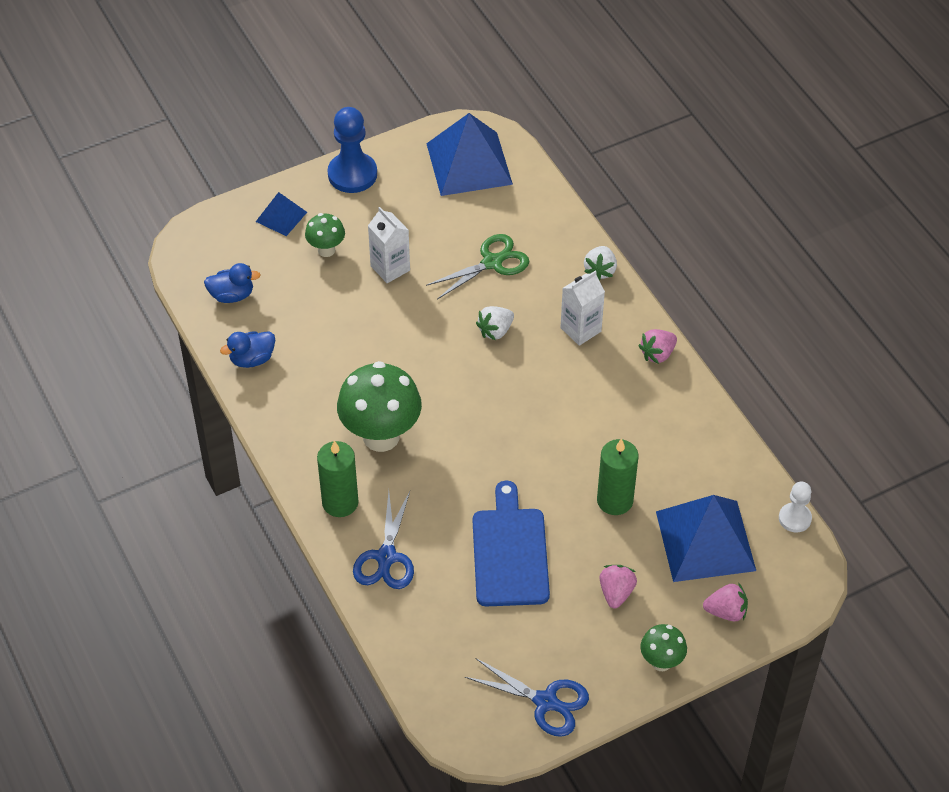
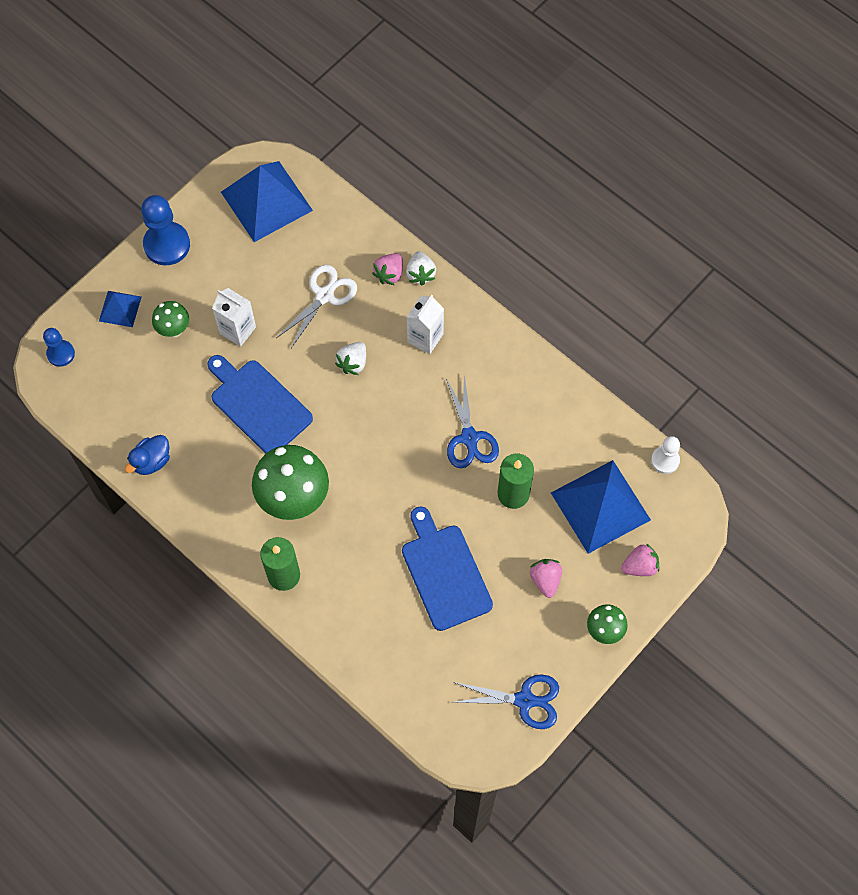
camera: 20 degrees left, 15 degrees up
(205, 239) = (61, 354): none -> blue pawn
(232, 295) = (108, 403): blue duck -> none
(382, 340) = (258, 404): none -> blue cutting board
(386, 557) = (343, 613): blue scissors -> blue scissors (469, 437)
(492, 262) = (324, 296): green scissors -> white scissors
(657, 354) = (498, 340): pink strawberry -> pink strawberry (389, 274)

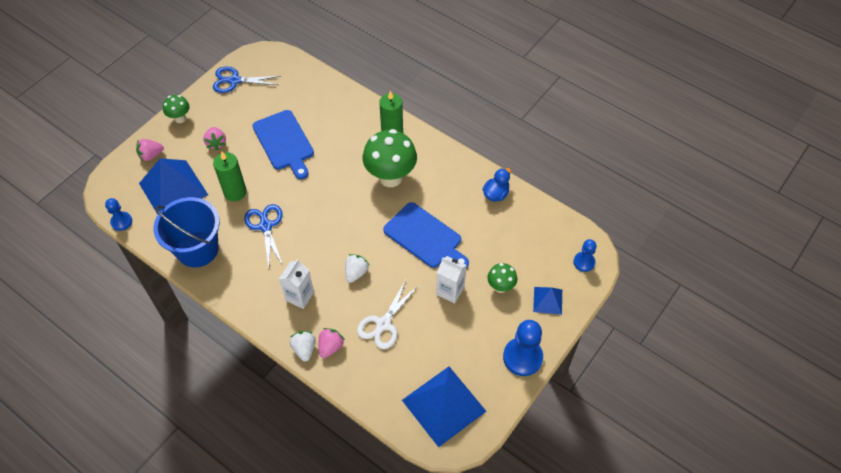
camera: 175 degrees right, 10 degrees down
(558, 412) = (197, 249): none -> blue bucket
(665, 460) = (121, 222): white pawn -> blue pawn

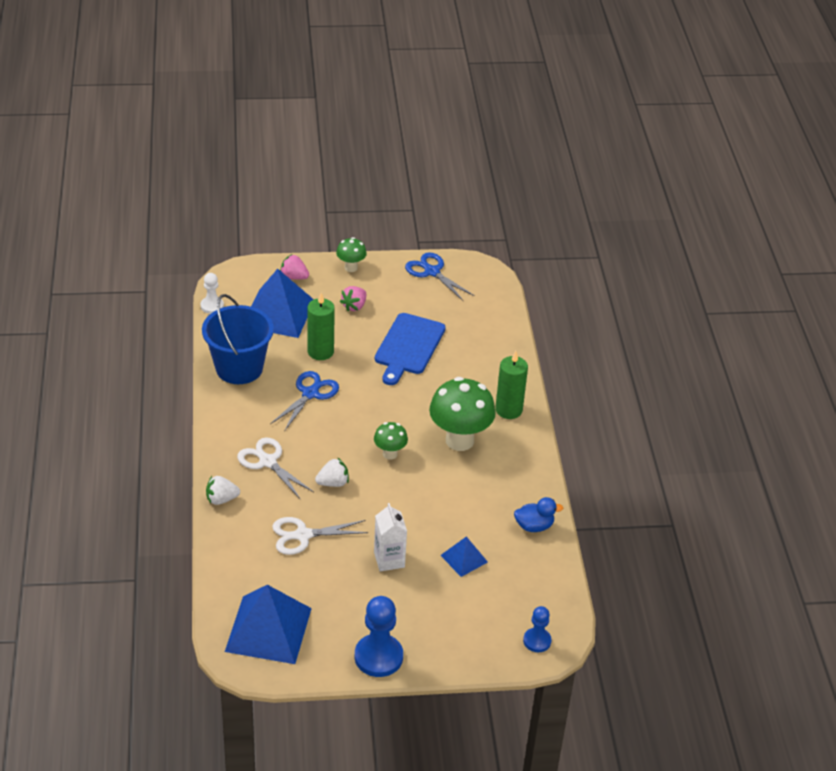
camera: 45 degrees right, 15 degrees down
(121, 222) = (212, 306): blue pawn -> white pawn
(299, 296) = (268, 462): white carton -> white scissors
(304, 349) = (221, 499): white strawberry -> white strawberry turned 135 degrees counterclockwise
(330, 347) = (242, 515): pink strawberry -> none
(425, 237) = (425, 506): blue cutting board -> none
(500, 287) = (435, 594): green mushroom -> green mushroom (390, 454)
(547, 300) = (461, 638): blue pyramid -> blue pyramid (464, 558)

